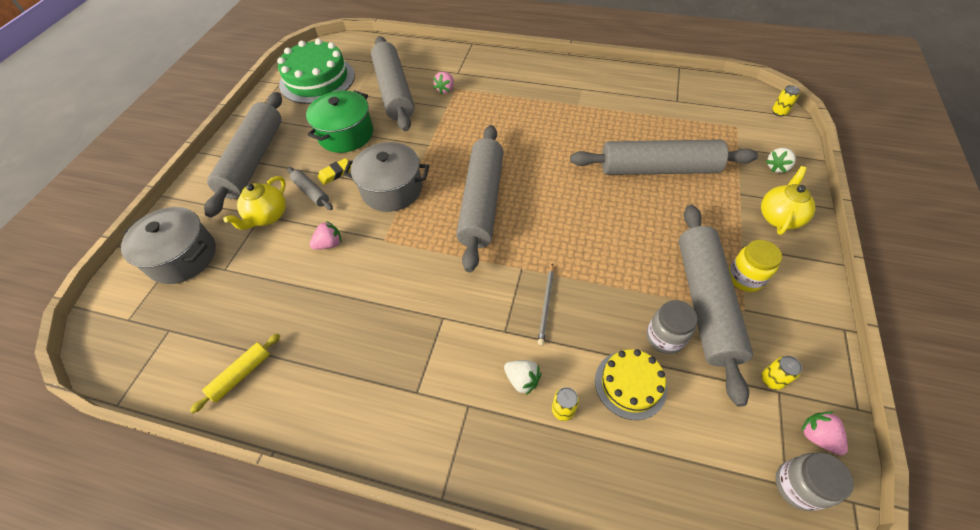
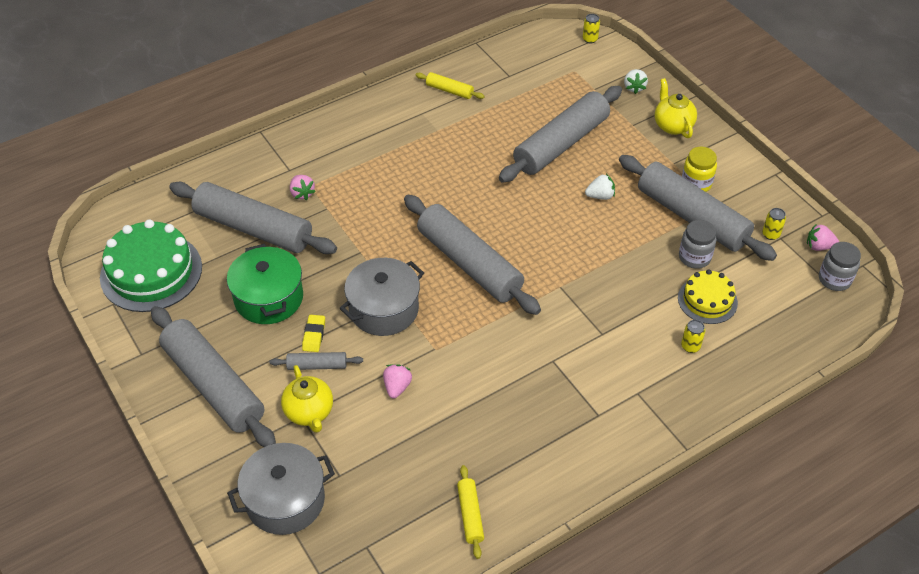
camera: 50 degrees left, 5 degrees down
(522, 380) = (648, 351): white strawberry -> white strawberry (600, 196)
(546, 304) = (605, 296): grey pencil -> none
(619, 86) = (449, 90): none -> yellow rolling pin

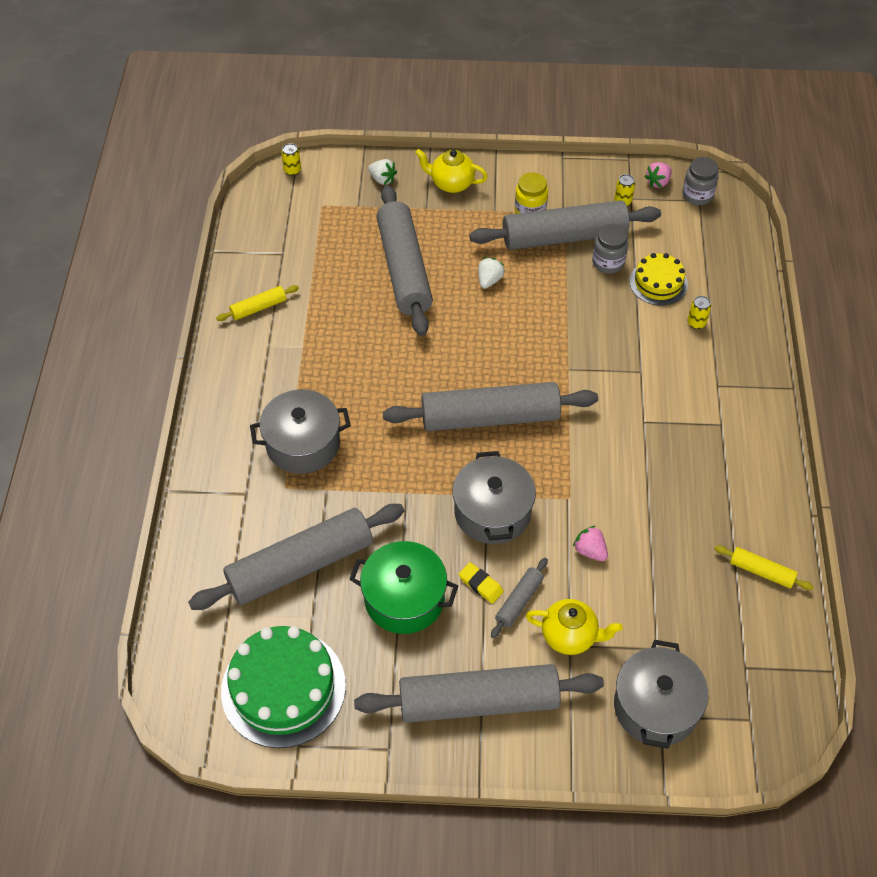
camera: 55 degrees left, 5 degrees up
(302, 193) = (289, 499): pink strawberry -> none
(354, 175) = (303, 444): none -> grey pot

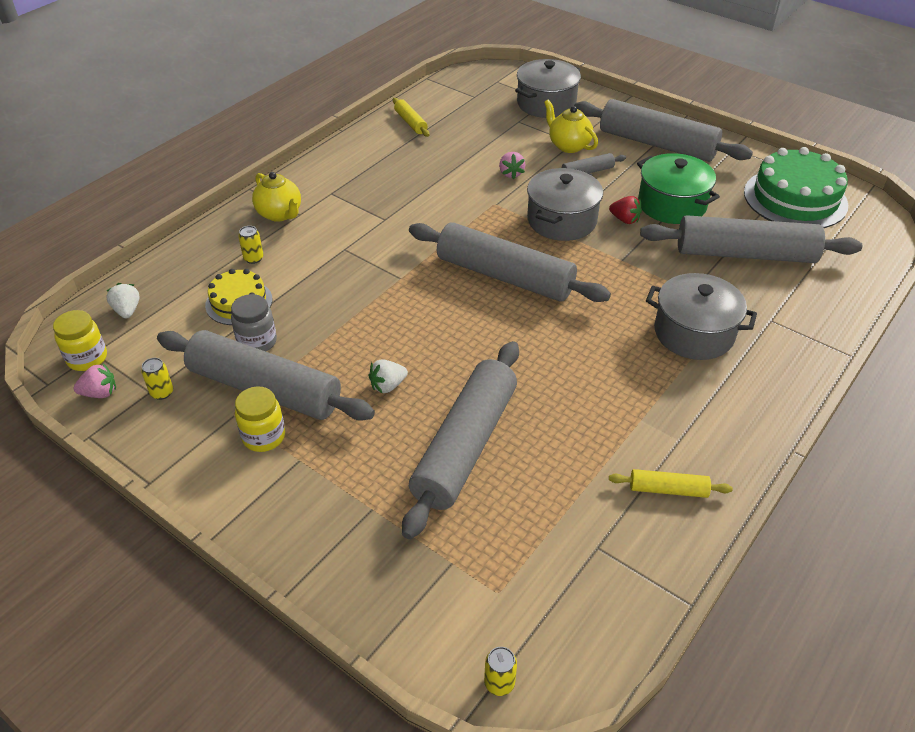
camera: 145 degrees left, 10 degrees down
(382, 179) = (387, 585): white strawberry -> white strawberry (127, 310)
(436, 548) = (624, 220): none -> red strawberry
(451, 183) = (310, 525): yellow teapot -> yellow teapot (280, 214)
(480, 584) = (607, 189): yellow eraser -> none
(697, 195) = (87, 358): grey jar -> yellow jar

